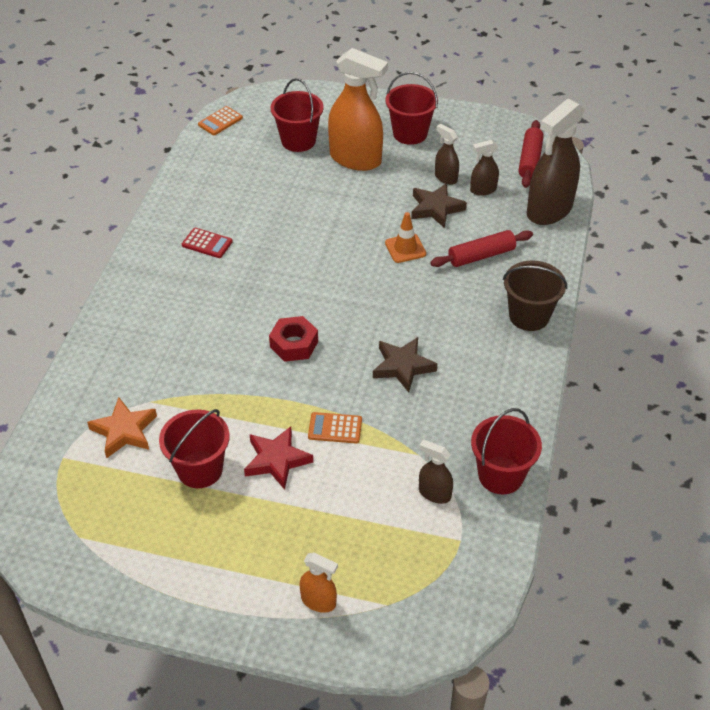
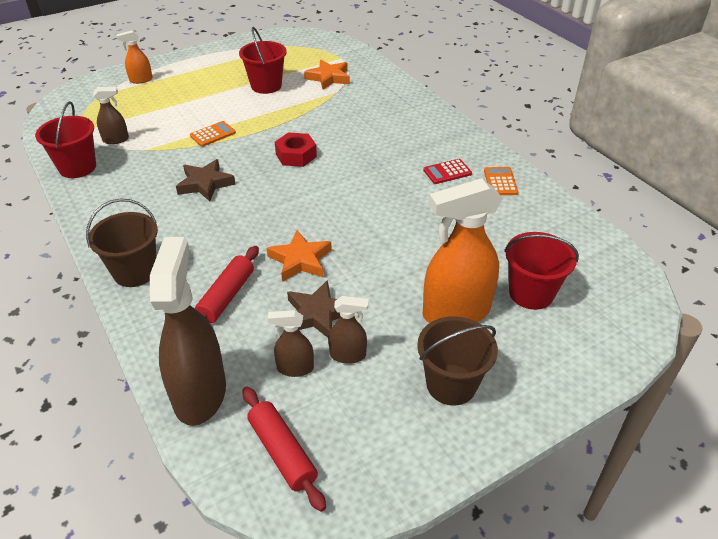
camera: 135 degrees right, 5 degrees down
(220, 121) = (620, 263): orange calculator -> orange calculator (500, 182)
(276, 460) = (229, 107): red star -> none
(405, 248) = (300, 260): orange traffic cone -> orange star
(410, 133) = (451, 384): red bucket -> brown bucket
(483, 190) = (295, 368): brown spray bottle -> brown spray bottle turned 120 degrees counterclockwise

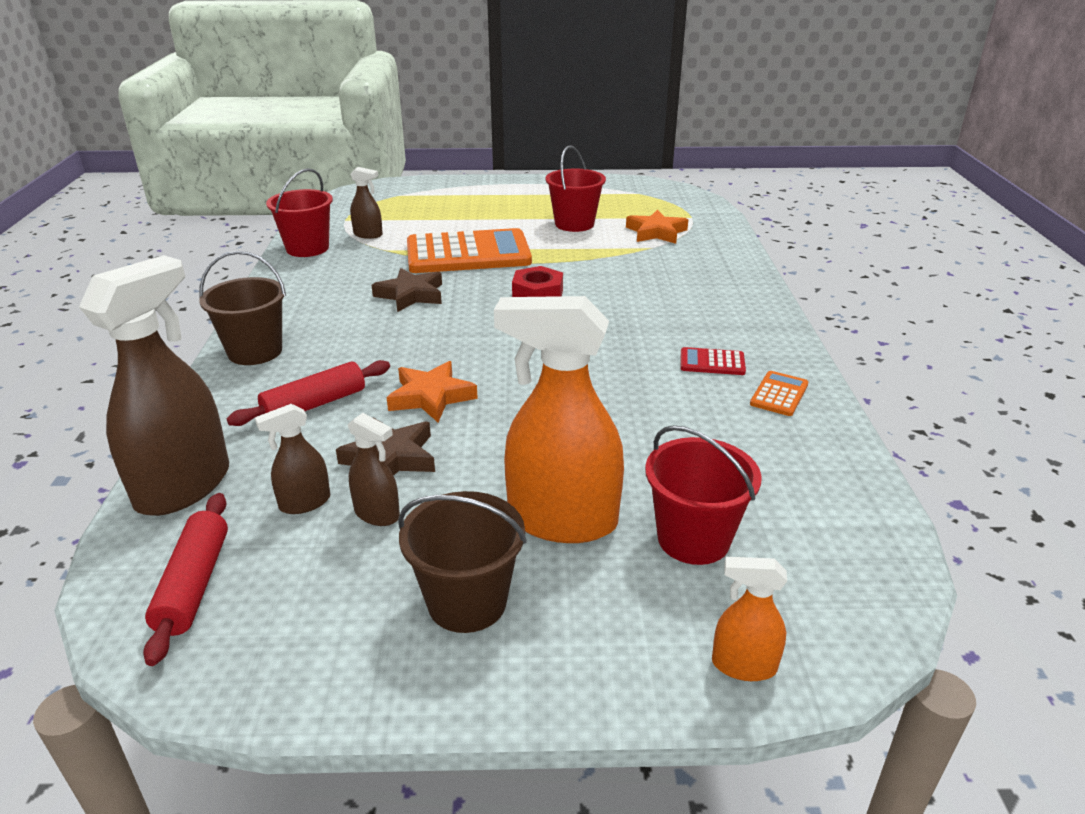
camera: 30 degrees right, 10 degrees down
(141, 80) = (448, 191): orange spray bottle -> orange spray bottle (743, 665)
(213, 134) = (468, 253): orange calculator -> orange calculator, size x2.41
(295, 368) = (304, 503): brown spray bottle -> brown spray bottle turned 60 degrees counterclockwise

